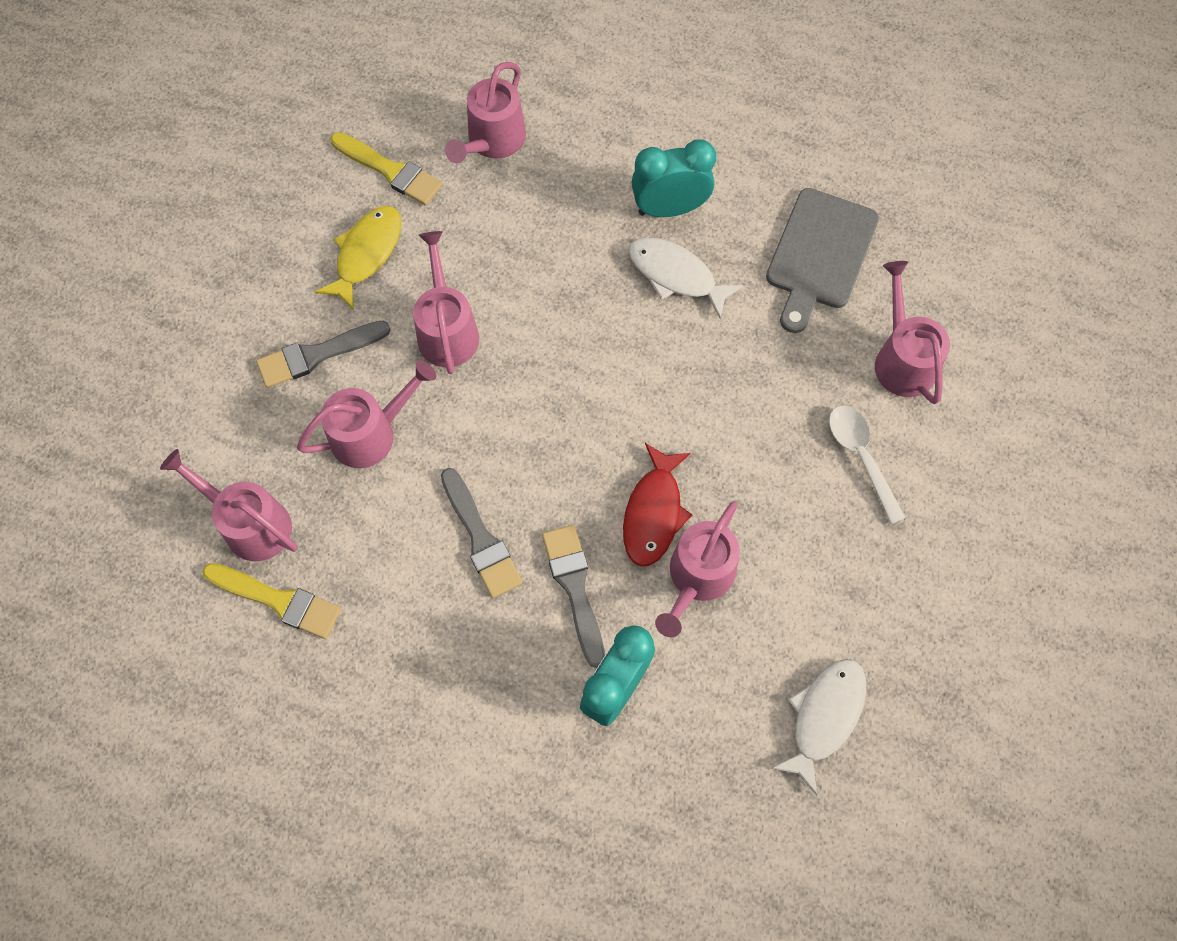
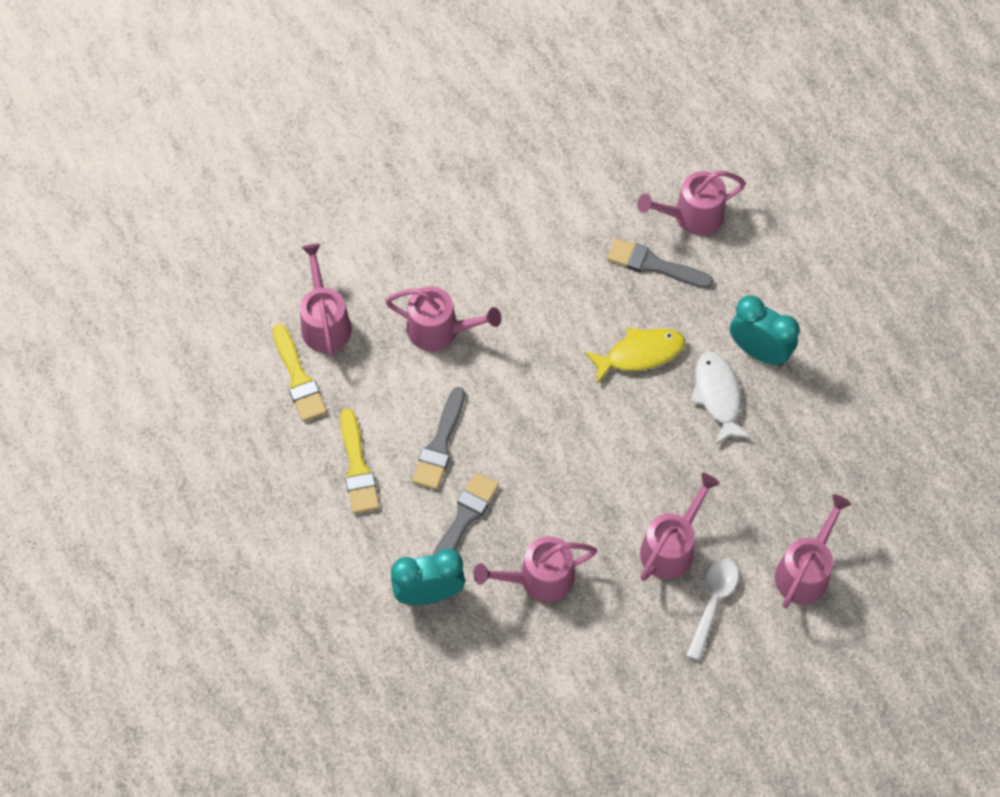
camera: 45 degrees right, 5 degrees down
(317, 355) = (455, 258): grey brush -> grey brush (654, 265)
(366, 254) = (543, 222): yellow fish -> yellow fish (640, 354)
(390, 171) = (609, 183): yellow brush -> yellow brush (357, 467)
(447, 330) = (544, 308): pink watering can -> pink watering can (671, 547)
(654, 513) = (553, 520): red fish -> none
(819, 254) = (824, 462): grey cutting board -> none
(824, 717) = (527, 720): white fish -> none

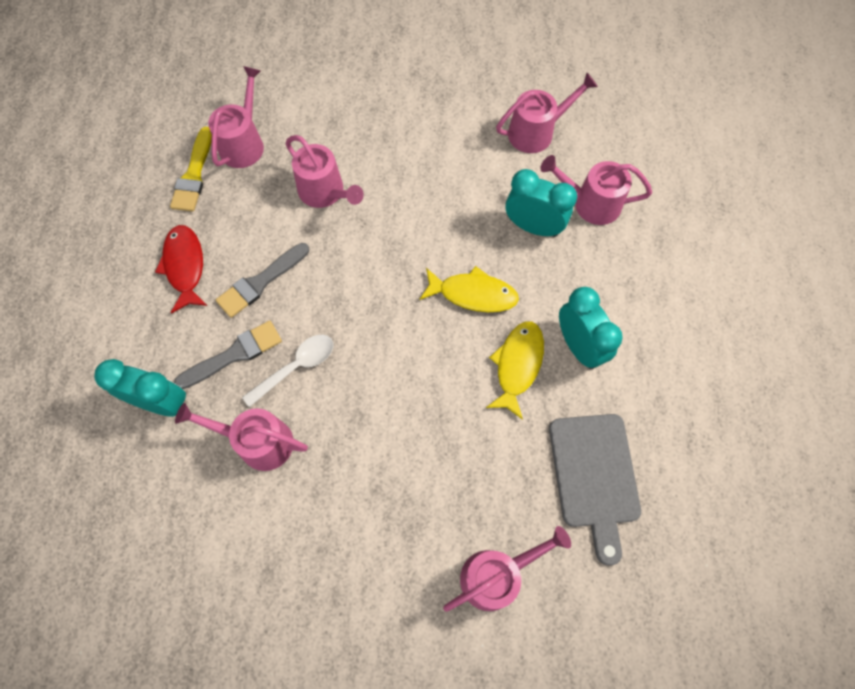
camera: 30 degrees right, 5 degrees up
(357, 467) = (185, 266): yellow brush -> red fish
(654, 265) = (533, 227): grey brush -> turquoise clock
(671, 547) = (389, 479): pink watering can -> pink watering can (536, 132)
(712, 602) = (392, 554): white spoon -> white spoon (296, 367)
(717, 396) = (517, 365): white fish -> yellow fish
(836, 452) = (594, 476): none -> grey cutting board

